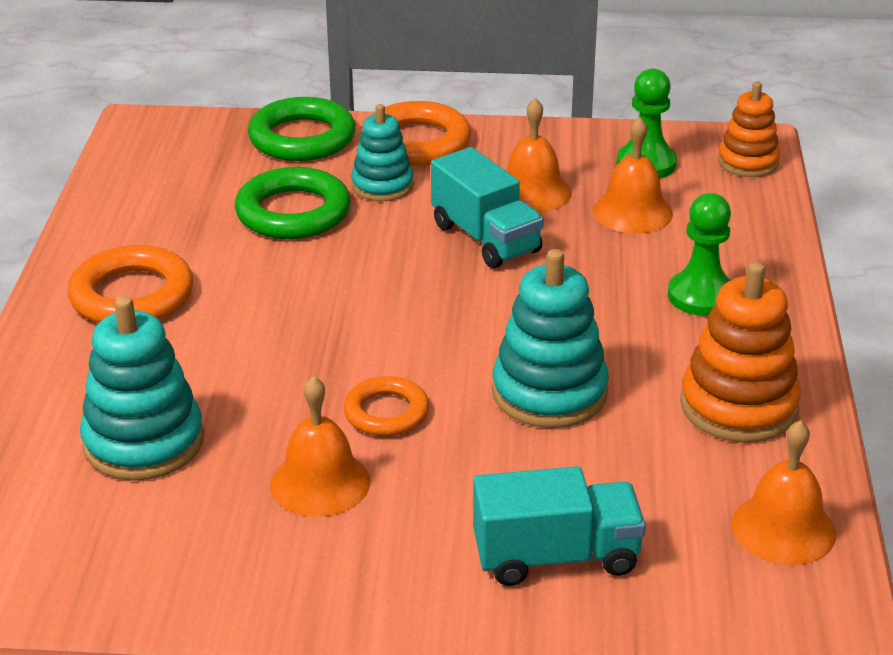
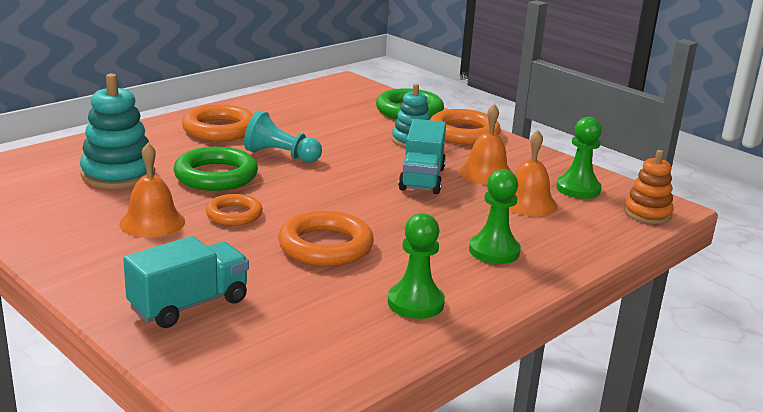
camera: 40 degrees right, 10 degrees down
(281, 294) = (281, 155): none -> turquoise pawn
(293, 212) = (348, 132): green ring -> green ring (216, 176)
(549, 393) = (325, 246): turquoise stacking toy -> orange ring
(556, 556) = (189, 305): turquoise truck -> turquoise truck turned 75 degrees counterclockwise
(738, 406) = (415, 303): orange stacking toy -> green pawn
(783, 528) = (327, 364): orange bell -> none

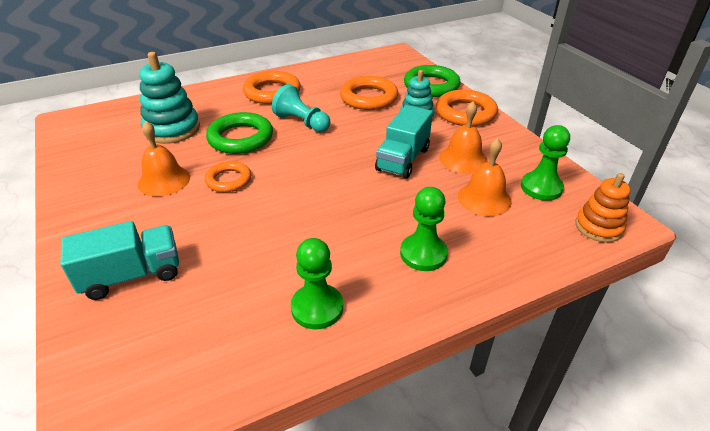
camera: 20 degrees right, 15 degrees up
(325, 246) = (279, 225): orange ring -> orange ring (369, 98)

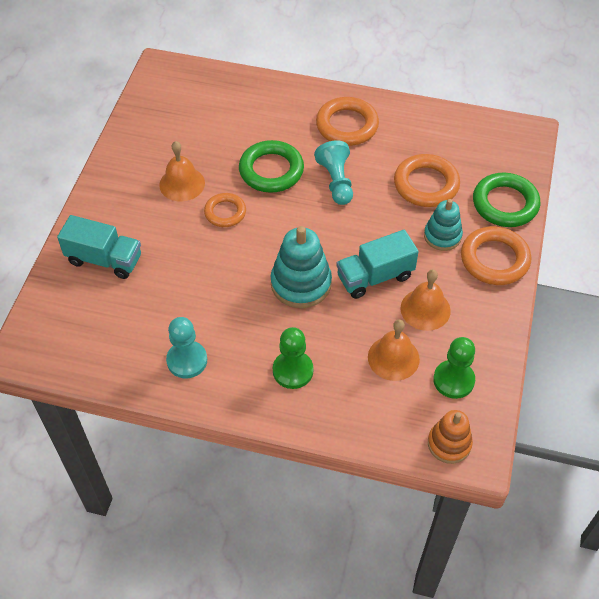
camera: 40 degrees right, 15 degrees up
(172, 129) = (229, 127): turquoise stacking toy -> turquoise stacking toy (301, 283)
(317, 308) = (187, 360): green pawn -> turquoise pawn

